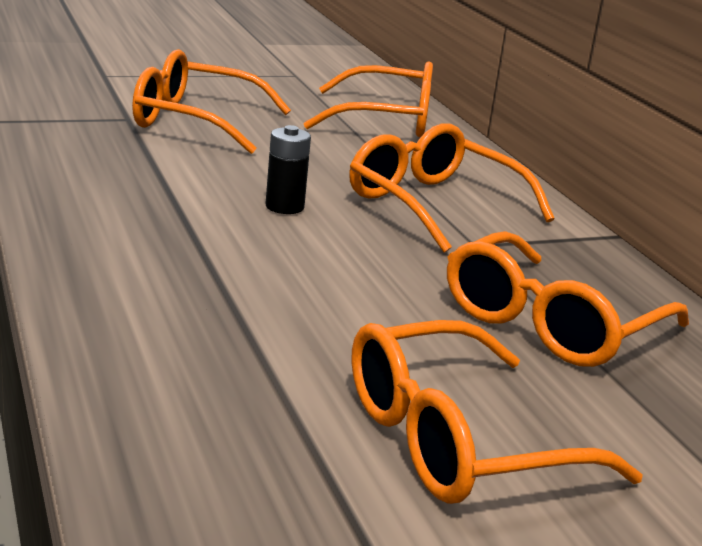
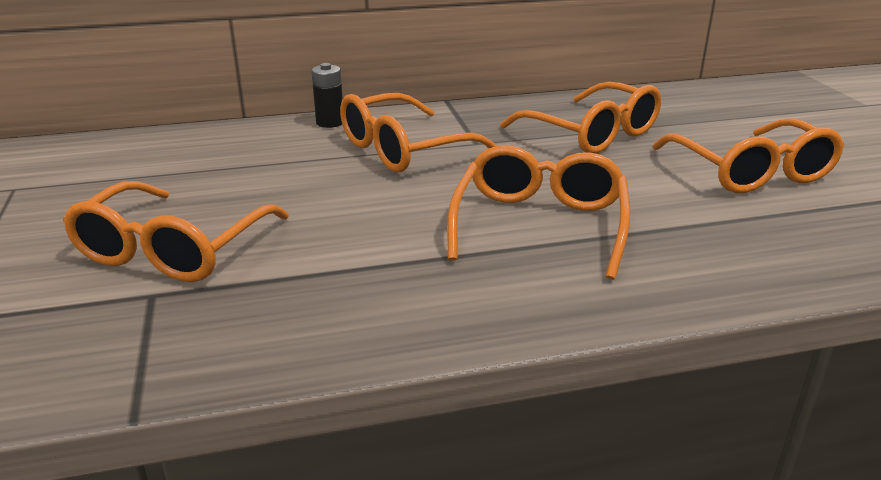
camera: 80 degrees left, 5 degrees up
(284, 207) = (421, 208): black battery -> black battery (330, 122)
(386, 120) = (190, 152): orange glasses -> orange glasses (539, 225)

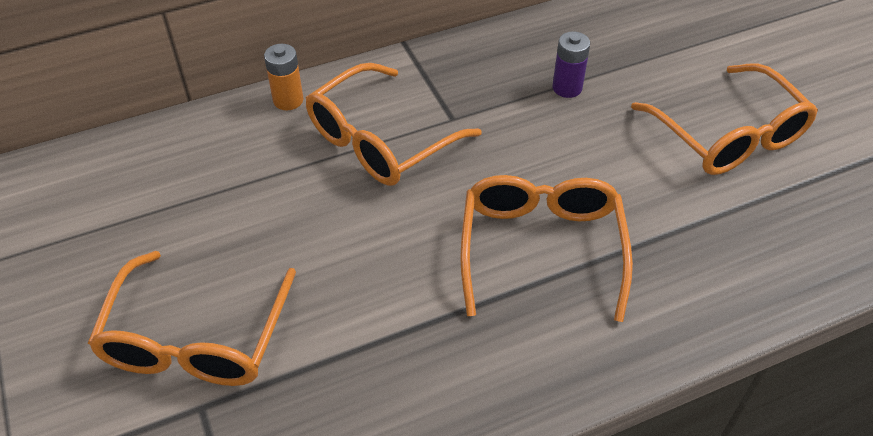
camera: 10 degrees left, 20 degrees up
(330, 122) = (288, 100): black battery -> orange battery
(591, 134) = (567, 88): orange glasses -> purple battery

